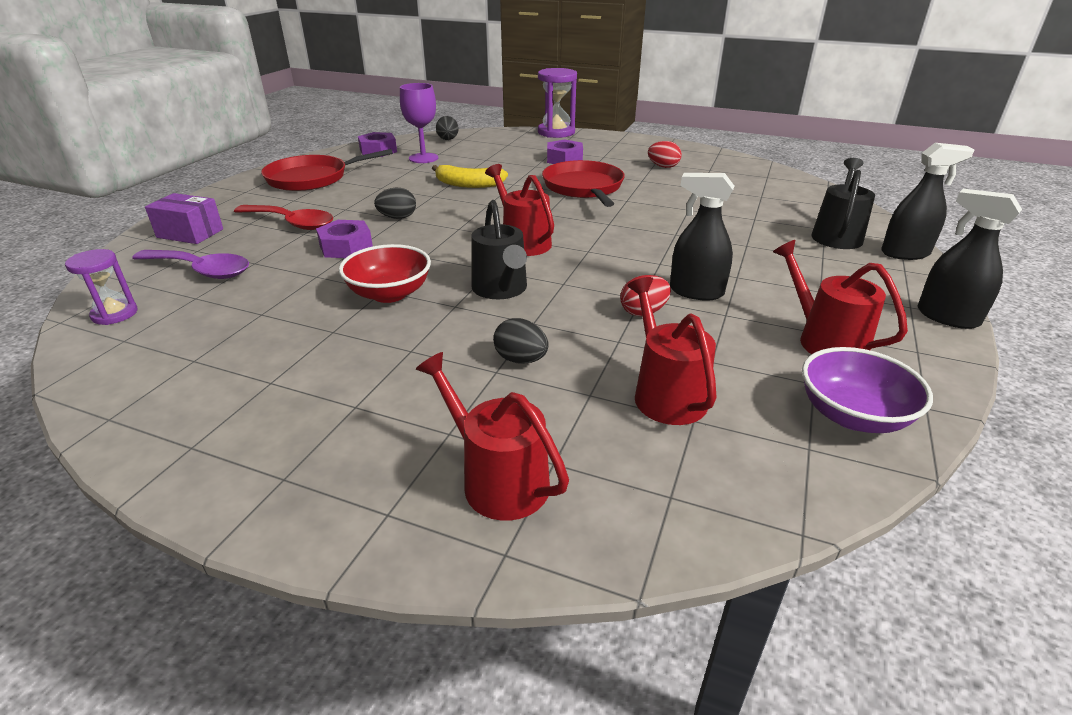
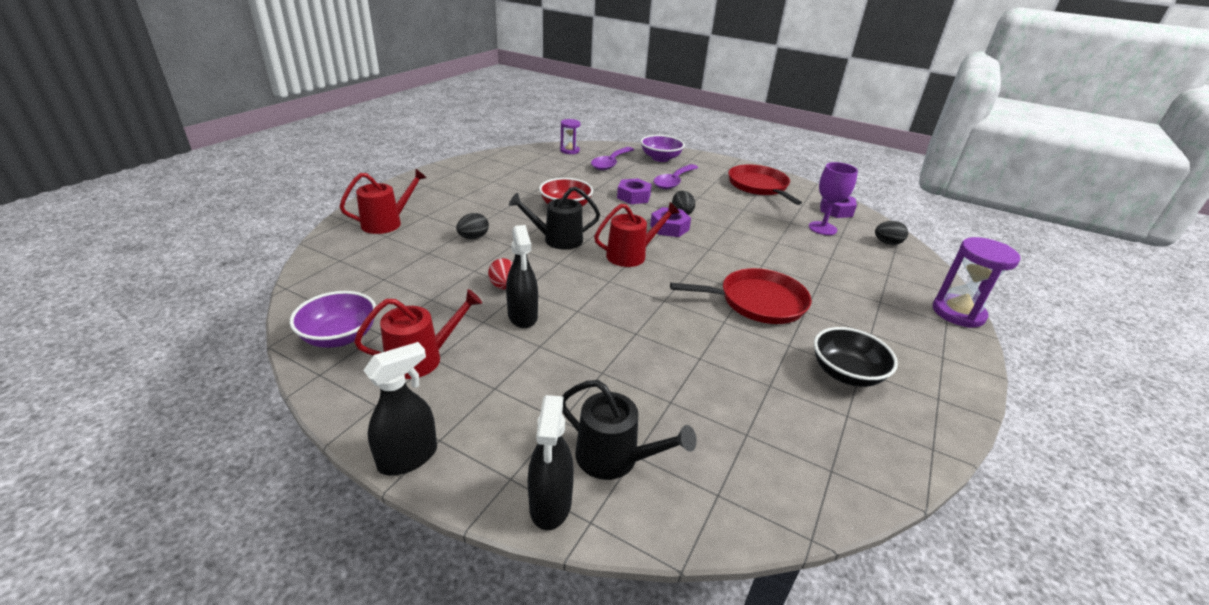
camera: 95 degrees right, 0 degrees up
(190, 233) = (660, 158): purple box -> purple bowl
(292, 223) = (673, 182): red spoon -> purple spoon
(468, 185) = (756, 244): yellow banana -> none
(564, 159) = (848, 303): purple nut -> purple nut (669, 228)
(663, 166) = (846, 373): red egg -> black bowl
(666, 394) = (411, 275): red watering can -> none
(696, 292) = (522, 316): black spray bottle -> black spray bottle turned 135 degrees clockwise

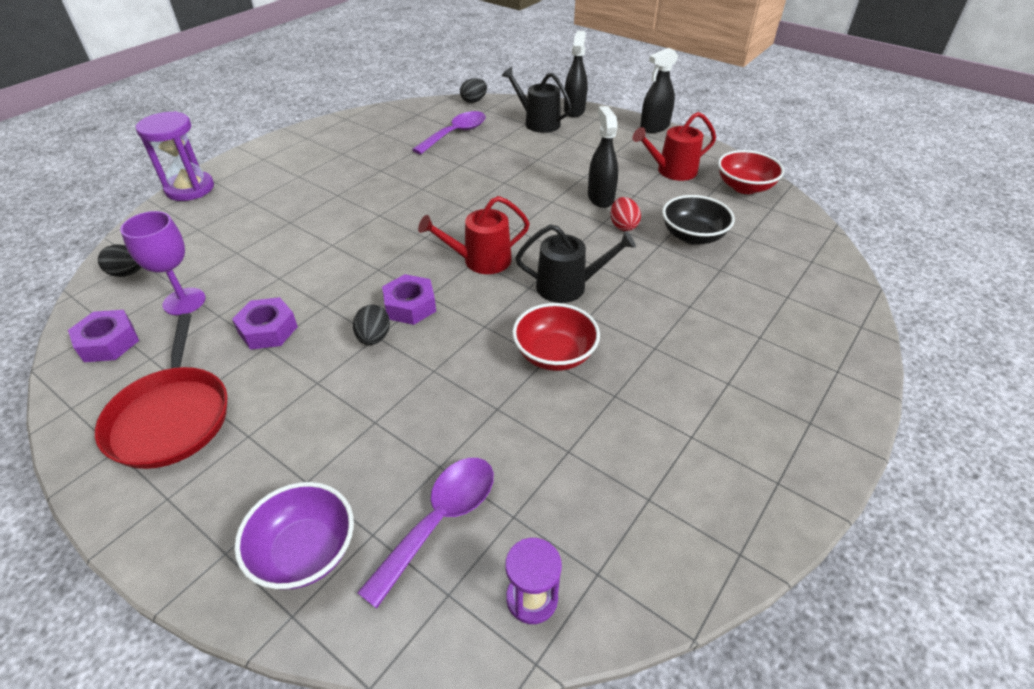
camera: 170 degrees left, 10 degrees up
(340, 337) = (744, 187): purple bowl -> red bowl
(386, 223) = (804, 321): red watering can -> none
(473, 237) = (676, 292): black egg -> black egg (474, 101)
(633, 196) = (434, 383): purple nut -> purple nut (268, 330)
(673, 182) = (334, 434): purple spoon -> purple spoon (455, 134)
(757, 302) = (375, 204): red pan -> none
(846, 373) = (355, 152): black bowl -> black bowl (693, 236)

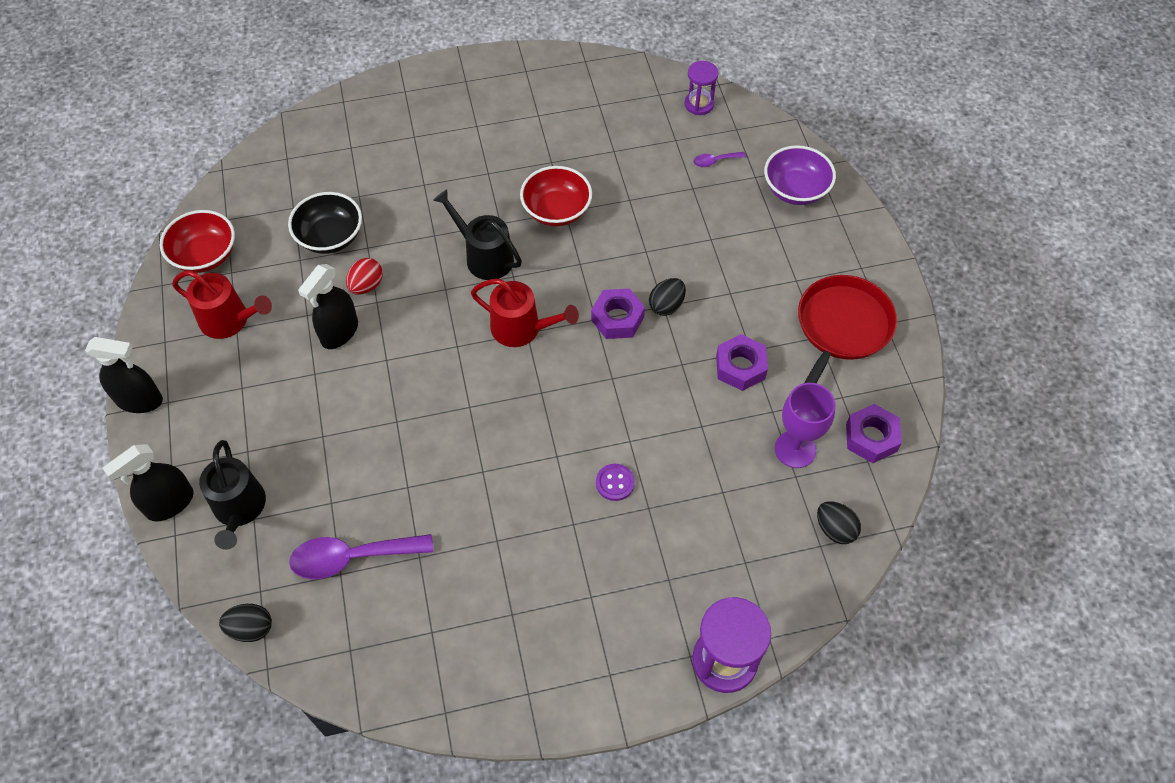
camera: 140 degrees left, 15 degrees up
(324, 221) = (615, 483): none -> purple button
(440, 520) = (715, 161): purple spoon -> purple spoon, size x0.47

